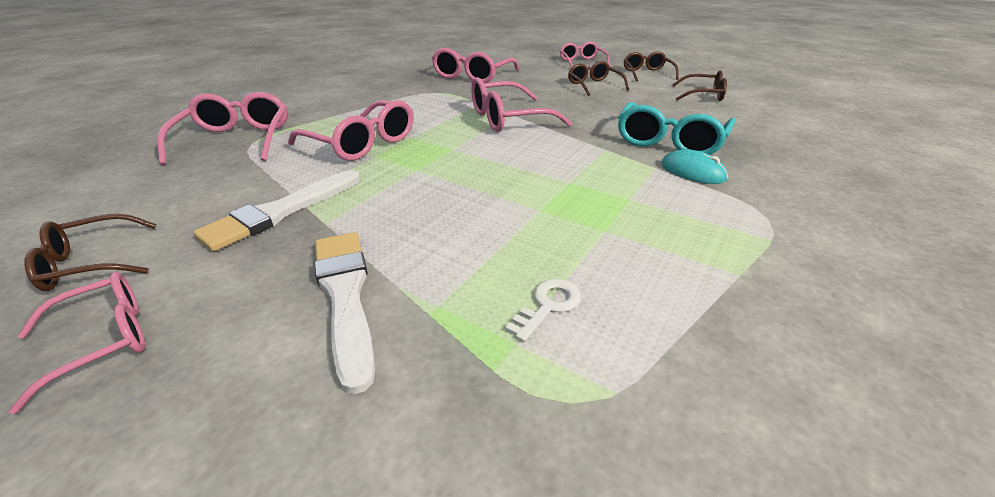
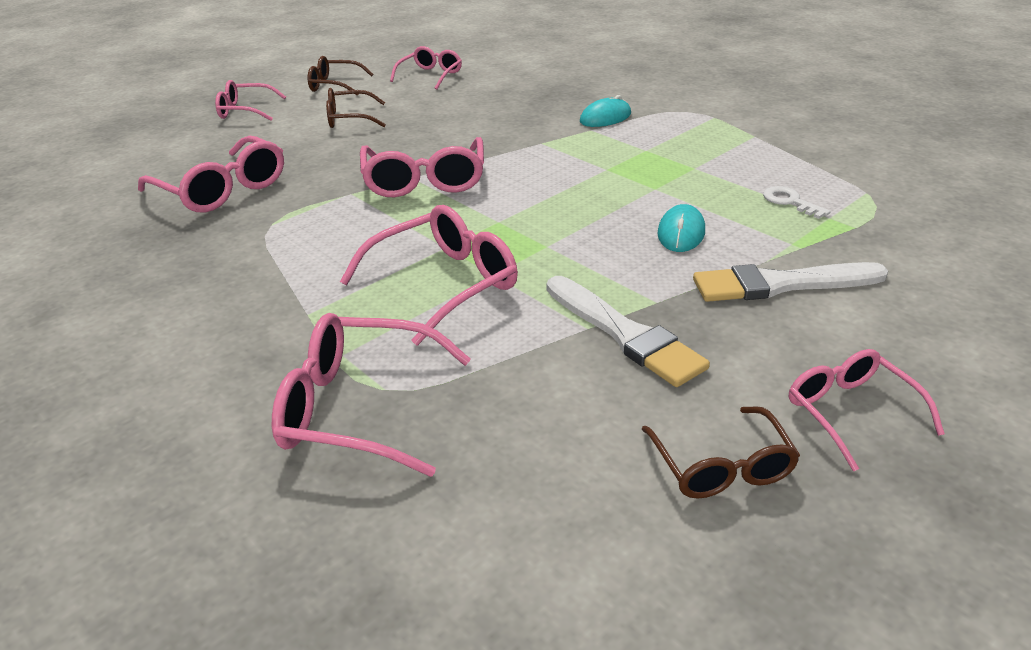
camera: 75 degrees left, 0 degrees up
(449, 229) = (681, 233): none -> turquoise mouse
(669, 141) = (539, 113): turquoise glasses -> none
(703, 95) = (430, 75): brown glasses -> pink glasses

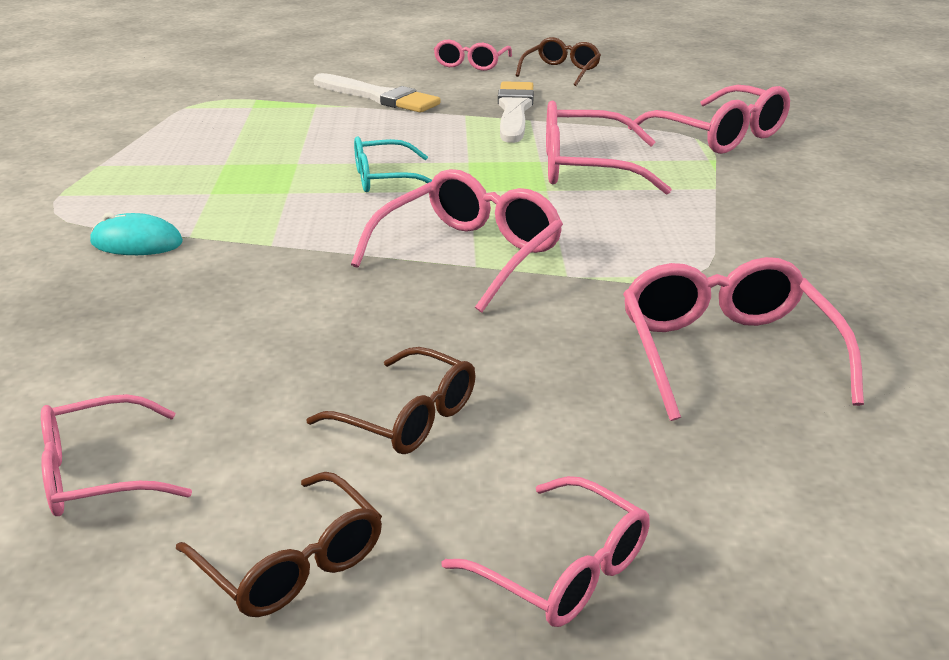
camera: 140 degrees left, 5 degrees down
(571, 203) = (385, 179): none -> turquoise glasses
(681, 233) = (361, 134): turquoise mouse -> none
(790, 202) = (243, 121): white key -> none

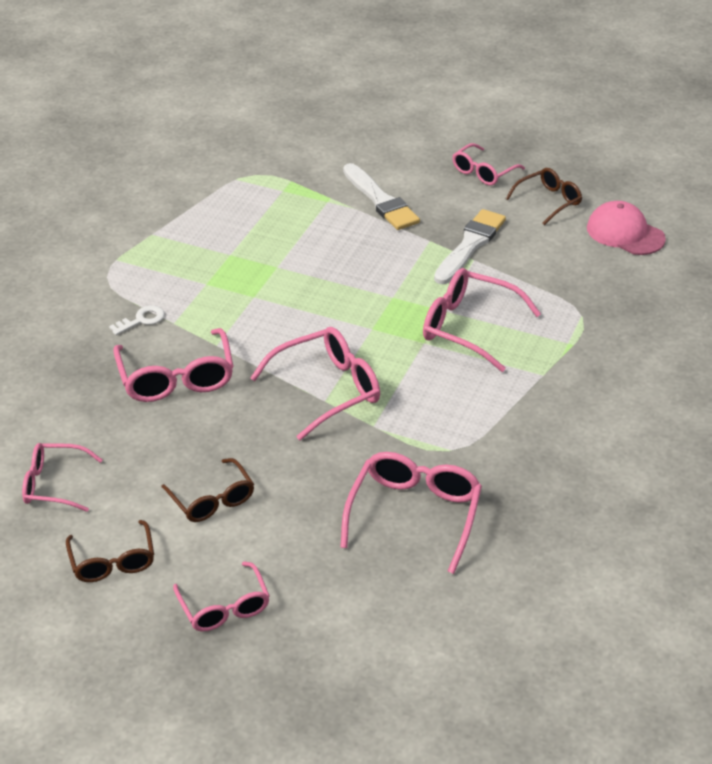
camera: 25 degrees right, 10 degrees up
(137, 242) = (141, 320): turquoise mouse -> white key
(385, 179) = (323, 300): turquoise glasses -> none
(663, 79) = (625, 233): none -> pink cap
(720, 136) = (603, 318): pink glasses -> pink glasses (176, 378)

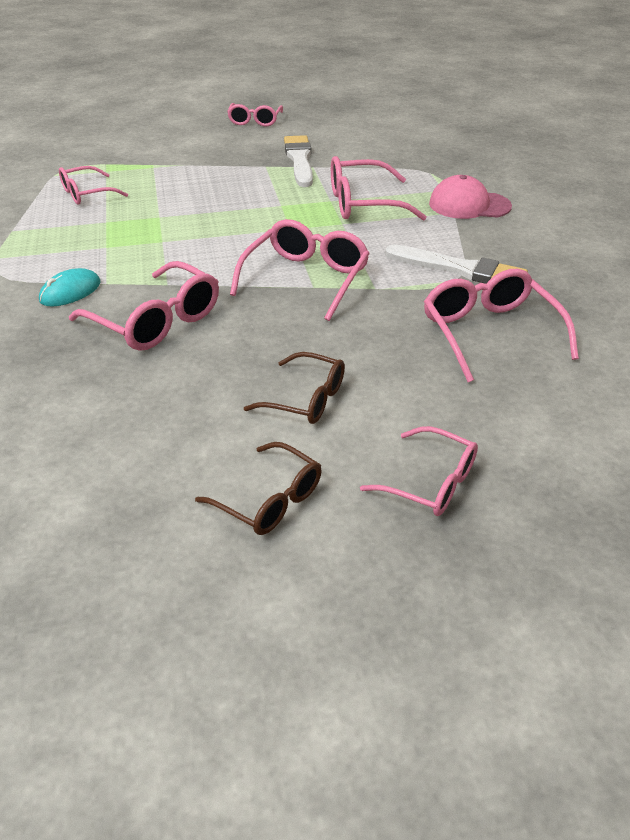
camera: 35 degrees left, 0 degrees up
(54, 484) = (122, 460): pink glasses -> pink glasses (86, 194)
(141, 320) = (70, 292): white key -> turquoise mouse
(380, 201) = (197, 155): white brush -> white brush (460, 269)
(549, 201) = (322, 123): brown glasses -> none
(625, 233) = (396, 125): pink cap -> pink cap (469, 205)

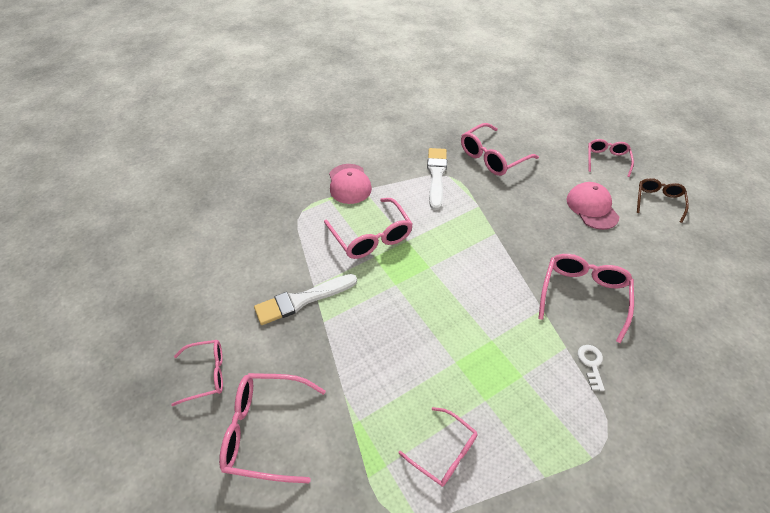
camera: 110 degrees left, 10 degrees up
(70, 292) = (591, 364): turquoise mouse -> white key
(306, 279) = (489, 238): pink glasses -> pink glasses (265, 430)
(306, 399) = (592, 208): brown glasses -> pink cap

